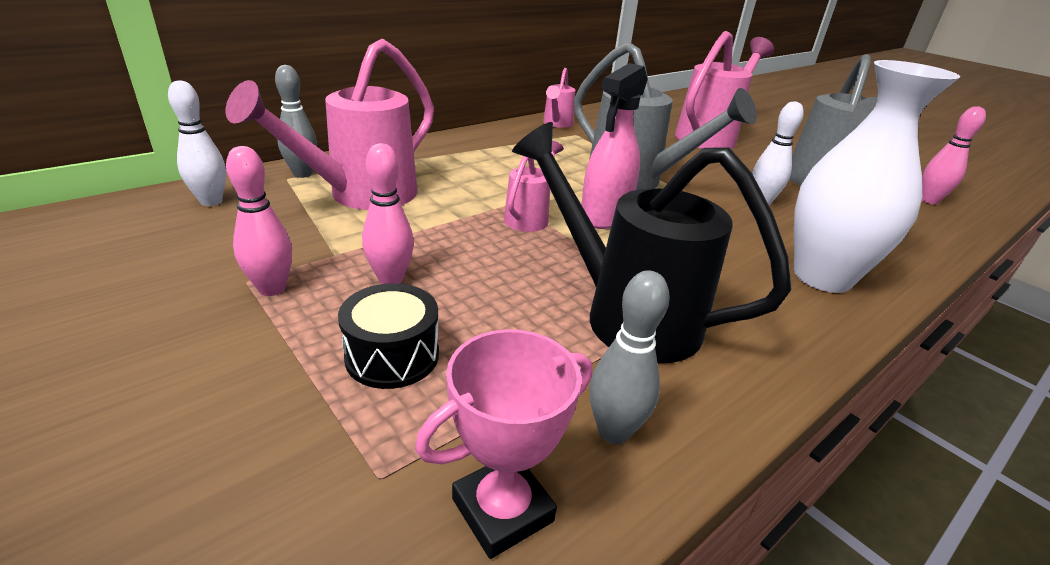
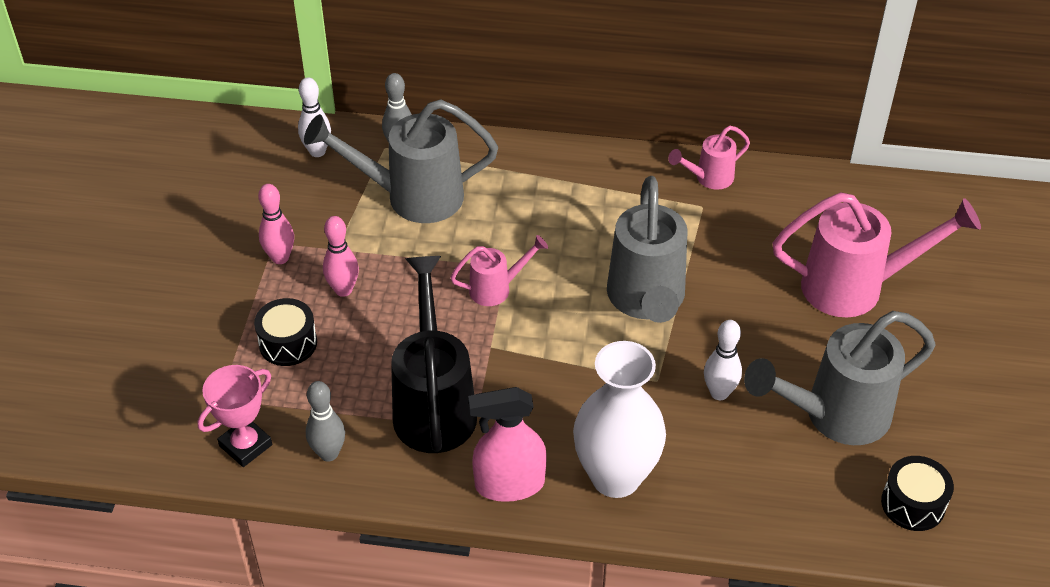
camera: 50 degrees right, 15 degrees up
(361, 196) = (411, 197): pink watering can -> grey watering can
(502, 510) = (245, 445): pink trophy -> pink trophy turned 60 degrees counterclockwise
(605, 216) = (553, 323): pink spray bottle -> pink spray bottle (509, 484)
(929, 200) = (913, 504): pink bowling pin -> black drum

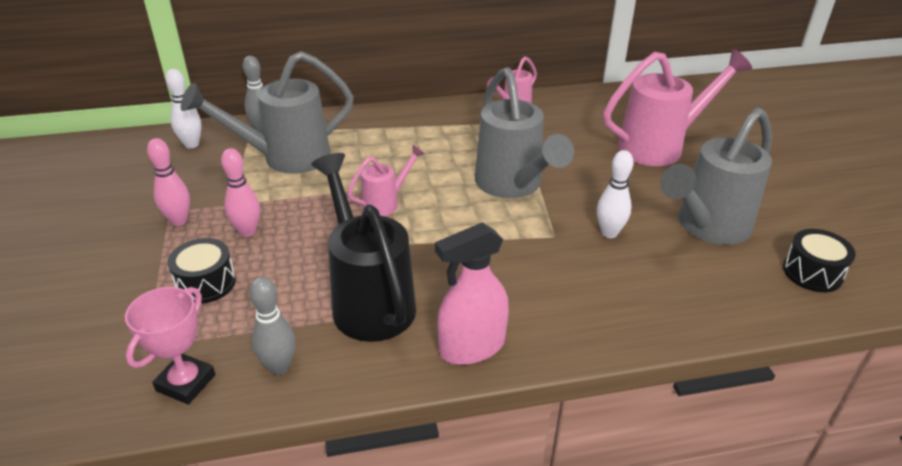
camera: 20 degrees left, 10 degrees down
(615, 477) = (564, 315): white vase -> none

